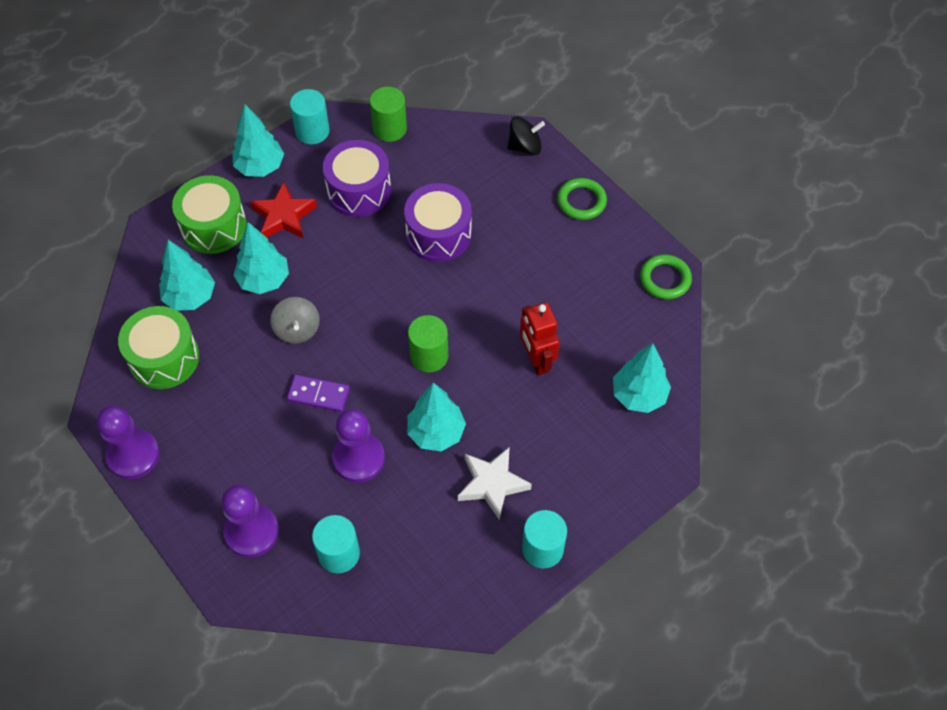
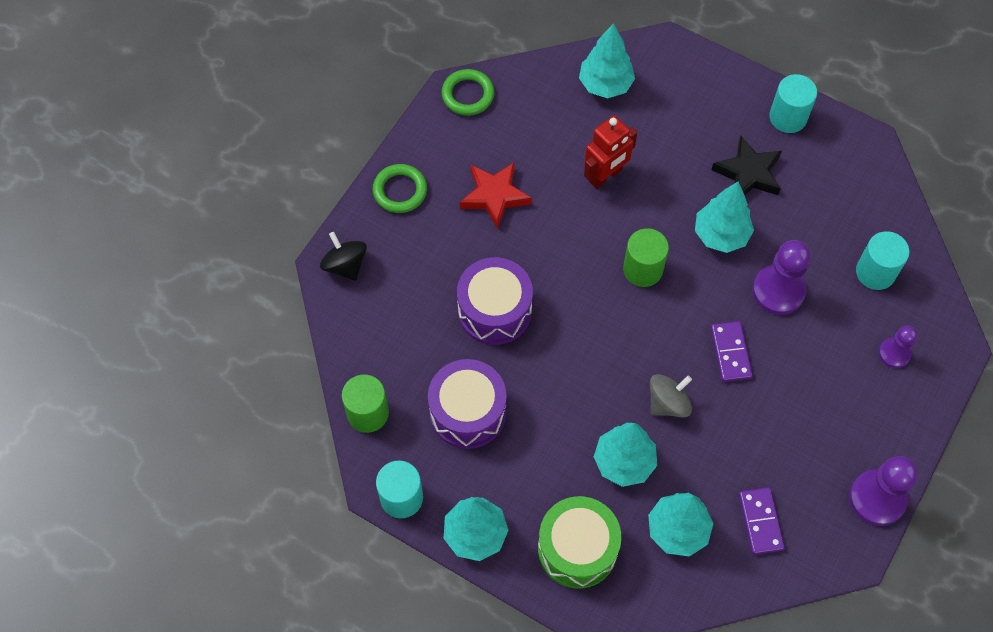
camera: 110 degrees left, 5 degrees up
(164, 358) = (760, 521): green drum -> purple domino
(252, 532) = (894, 353): purple pawn -> purple pawn, size x0.59
(284, 216) = (533, 477): red star -> red star (494, 196)
(492, 484) = (748, 173): white star -> black star

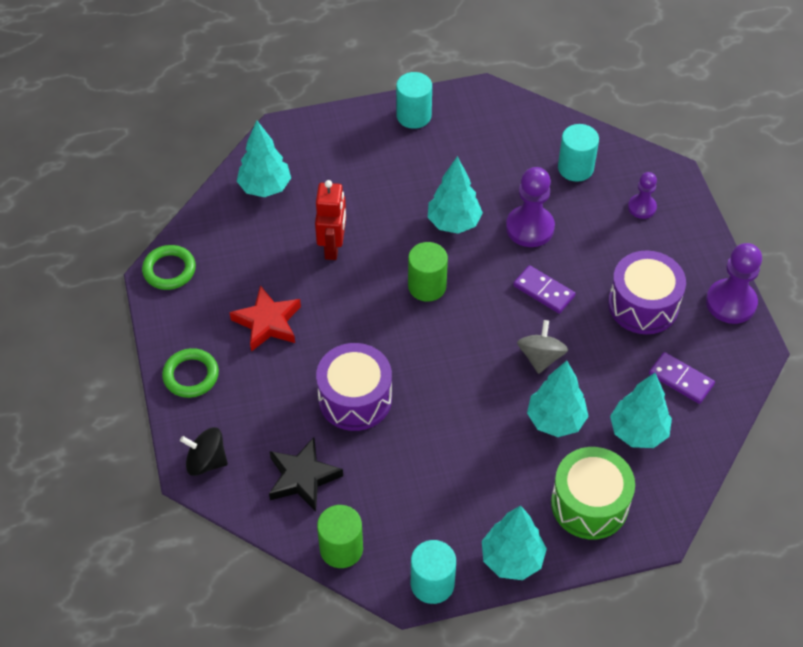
camera: 45 degrees left, 10 degrees down
(468, 412) = (413, 483): purple drum -> purple drum (643, 305)
(748, 173) = (427, 170): black star -> black star (303, 477)

